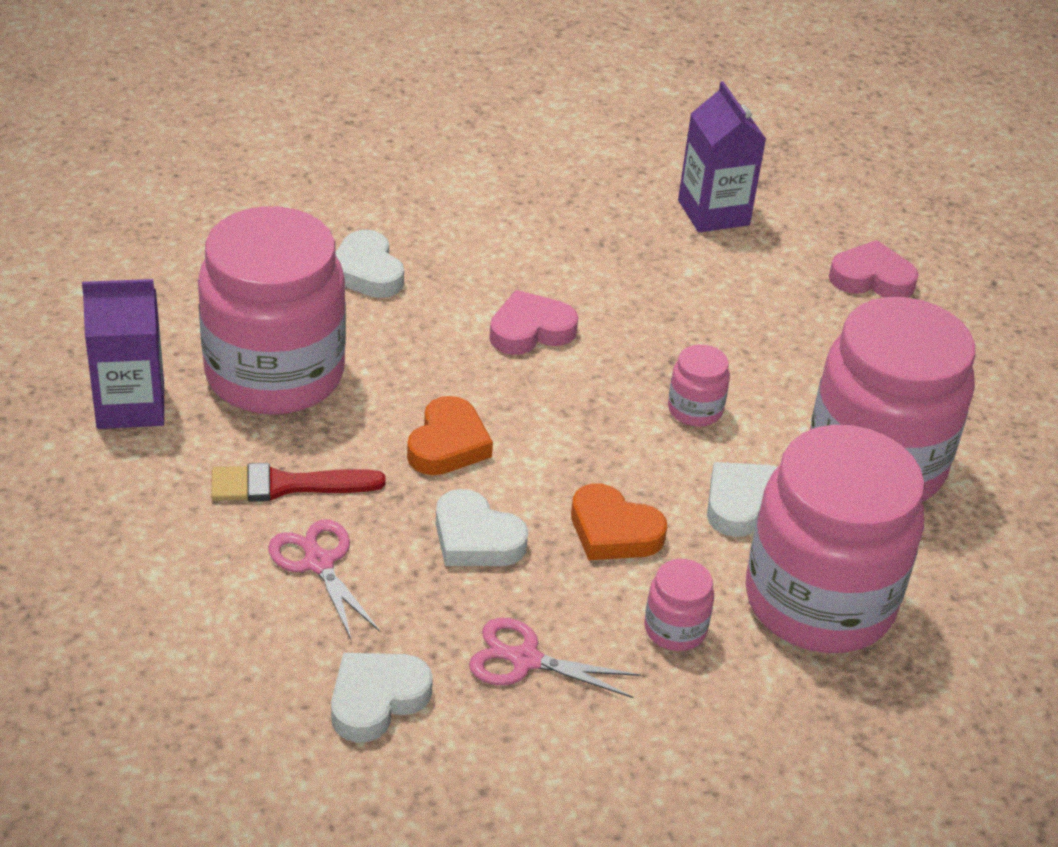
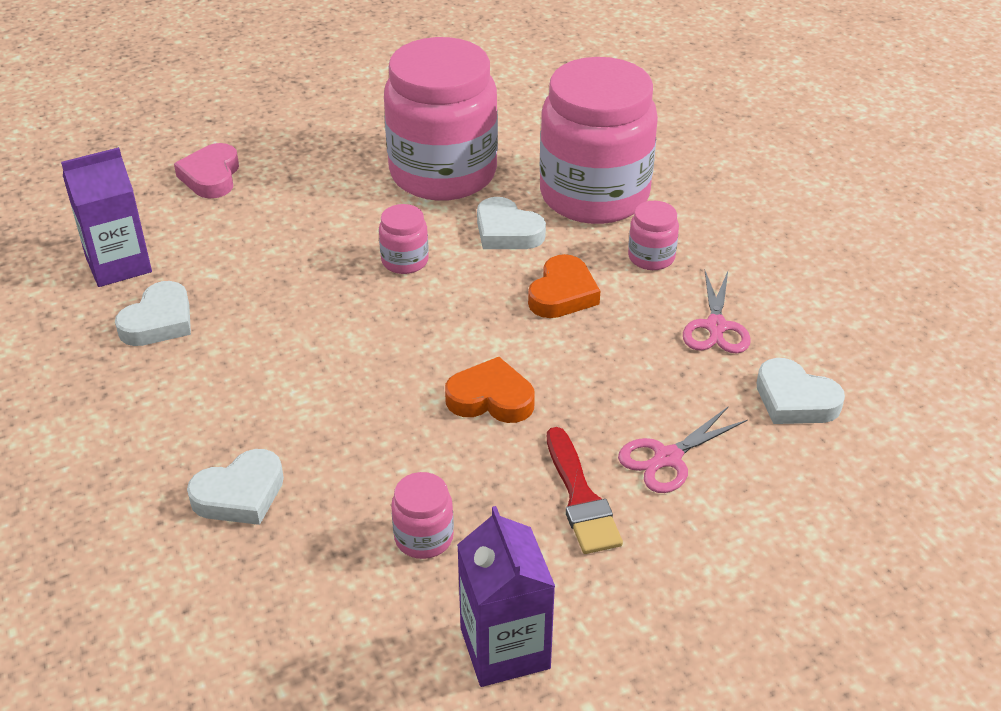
camera: 95 degrees left, 0 degrees up
(274, 374) = (424, 537): pink jar -> pink jar, size x0.40
(476, 538) = (600, 367): white heart -> white heart (159, 321)
(530, 330) = (318, 364): pink heart -> none

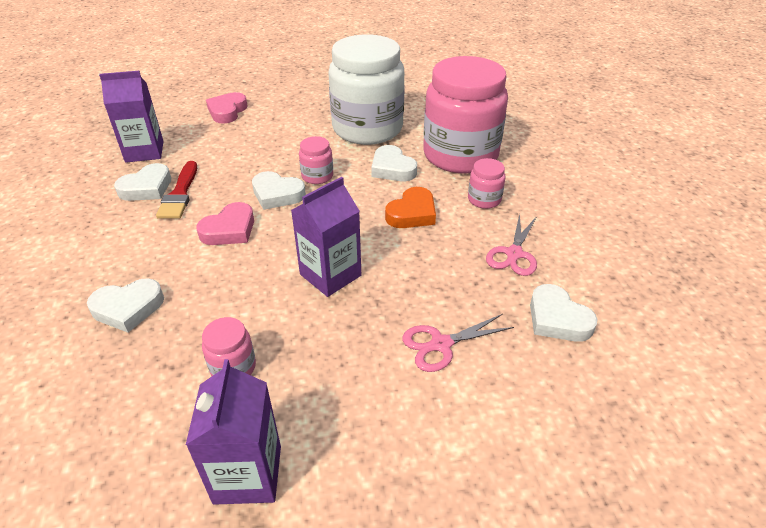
camera: 15 degrees right, 0 degrees up
(319, 362) = (229, 230): none -> pink heart
(360, 298) = (277, 194): none -> white heart
(443, 173) = (367, 129): pink jar -> white jar
(491, 398) = (330, 275): orange heart -> purple carton
(580, 498) = (362, 361): red brush -> red brush (180, 194)

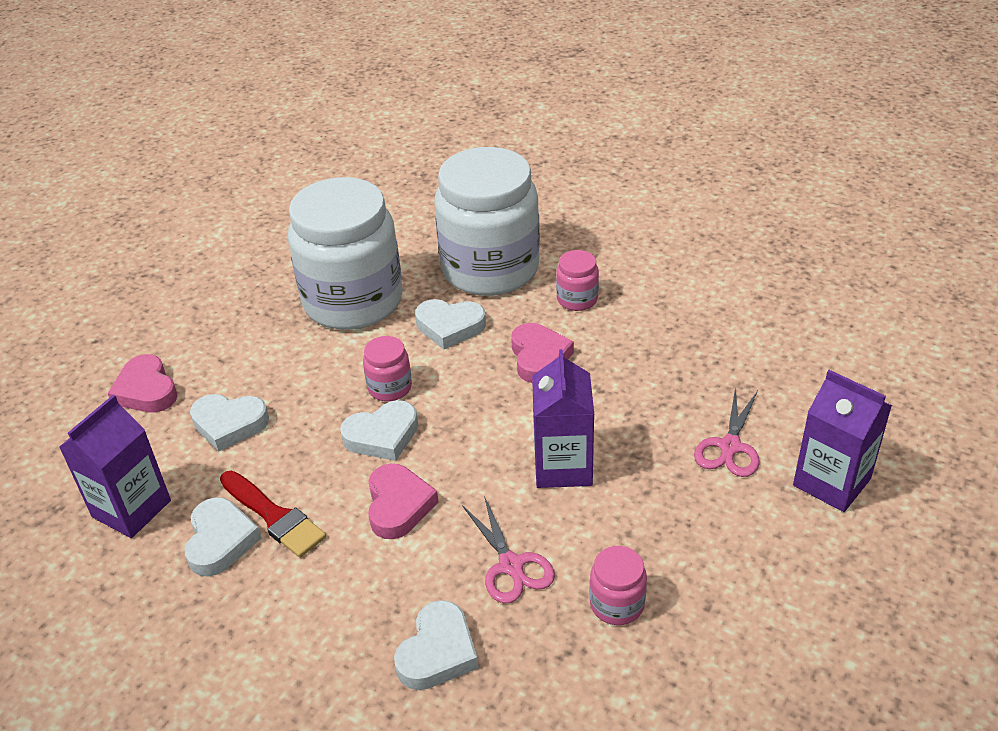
camera: 45 degrees left, 0 degrees up
(248, 474) = (755, 655): purple carton -> purple carton (831, 482)
(412, 213) = (539, 357): orange heart -> pink heart
(460, 155) = (490, 269): pink jar -> white jar
(514, 254) = (671, 331): pink scissors -> pink scissors (511, 565)
(557, 319) = (772, 360): white heart -> white heart (229, 424)

